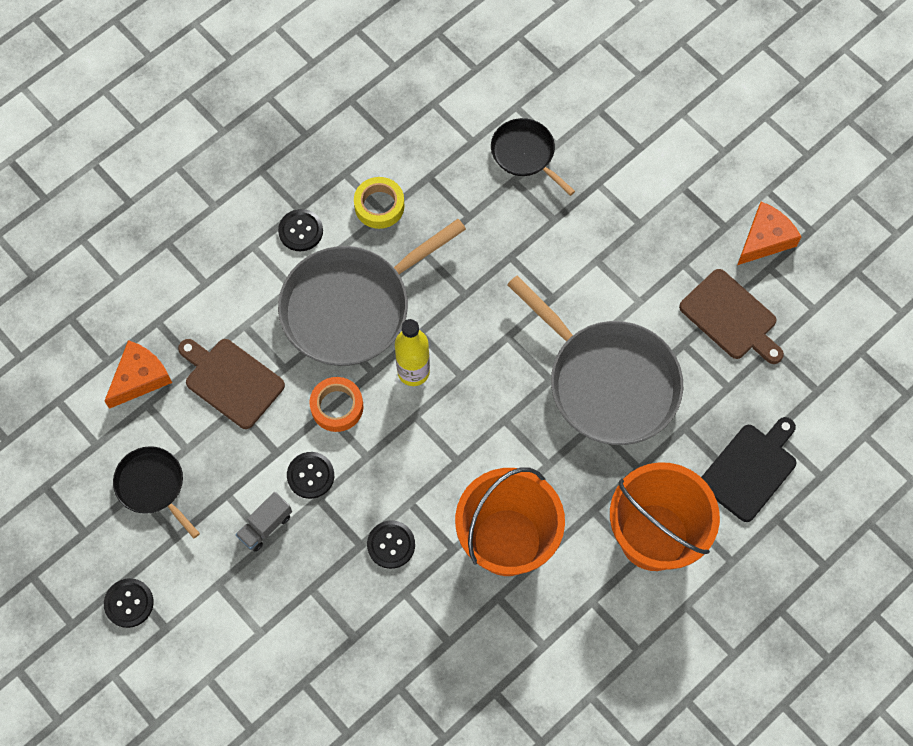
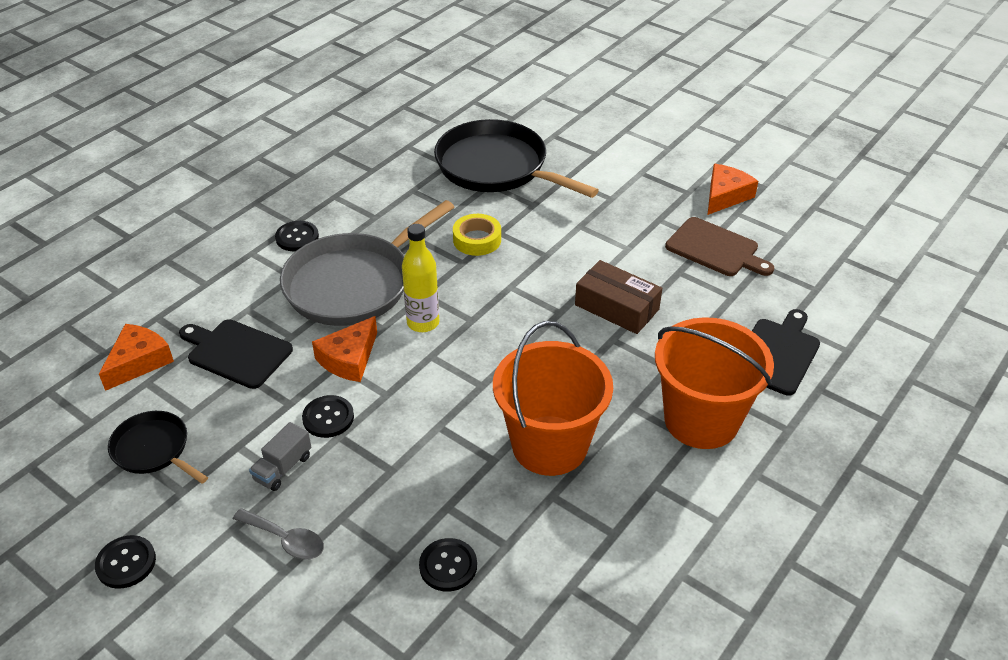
camera: 10 degrees left, 25 degrees down
(231, 381) = (236, 352): brown cutting board -> black cutting board
(263, 603) = (286, 540): none -> grey spoon
(337, 407) = (349, 359): orange tape -> orange cheese
(379, 206) = (370, 213): yellow tape -> yellow tape (477, 240)
(391, 545) = (424, 465): black button -> black button (448, 566)
(525, 154) = (496, 167): black pan -> black pan, size x1.93
(608, 382) = (617, 307): grey pan -> brown box

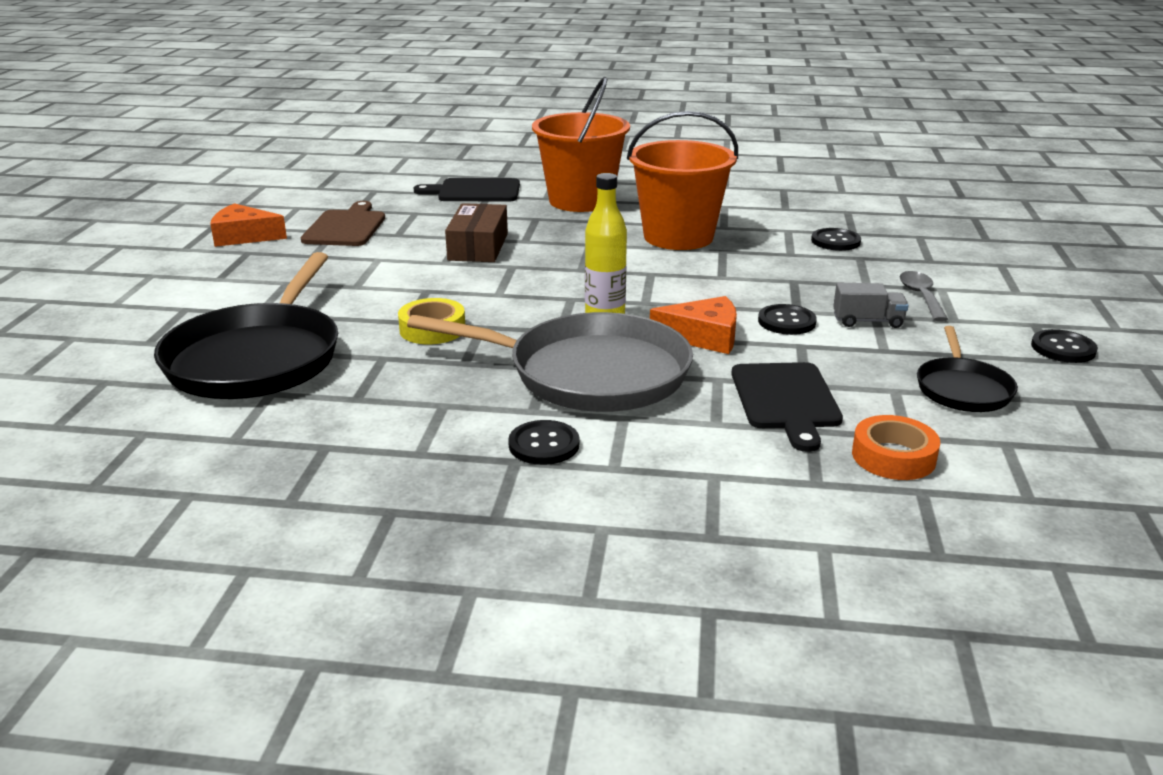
camera: 120 degrees left, 15 degrees down
(139, 362) = (893, 457): orange cheese -> orange tape

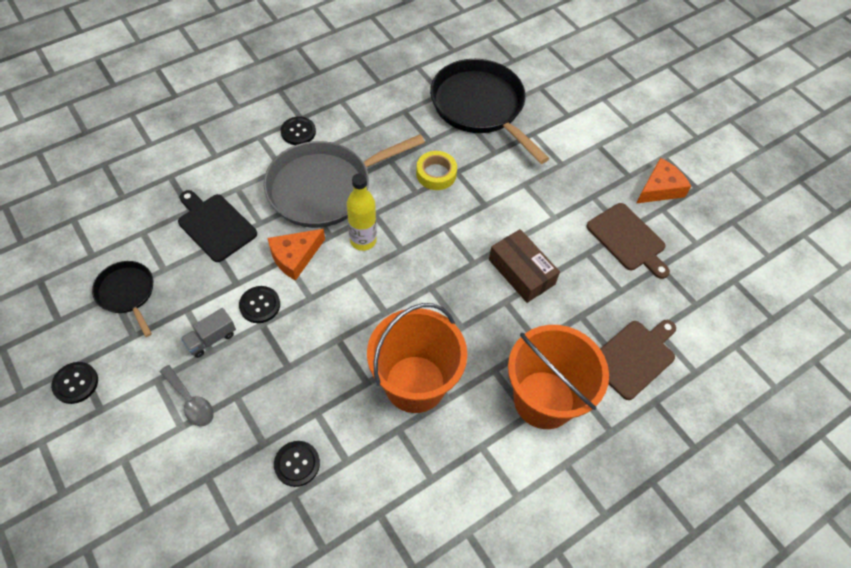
camera: 135 degrees right, 30 degrees up
(475, 191) = (634, 357): black cutting board -> brown cutting board
(893, 457) = (143, 212): orange tape -> none

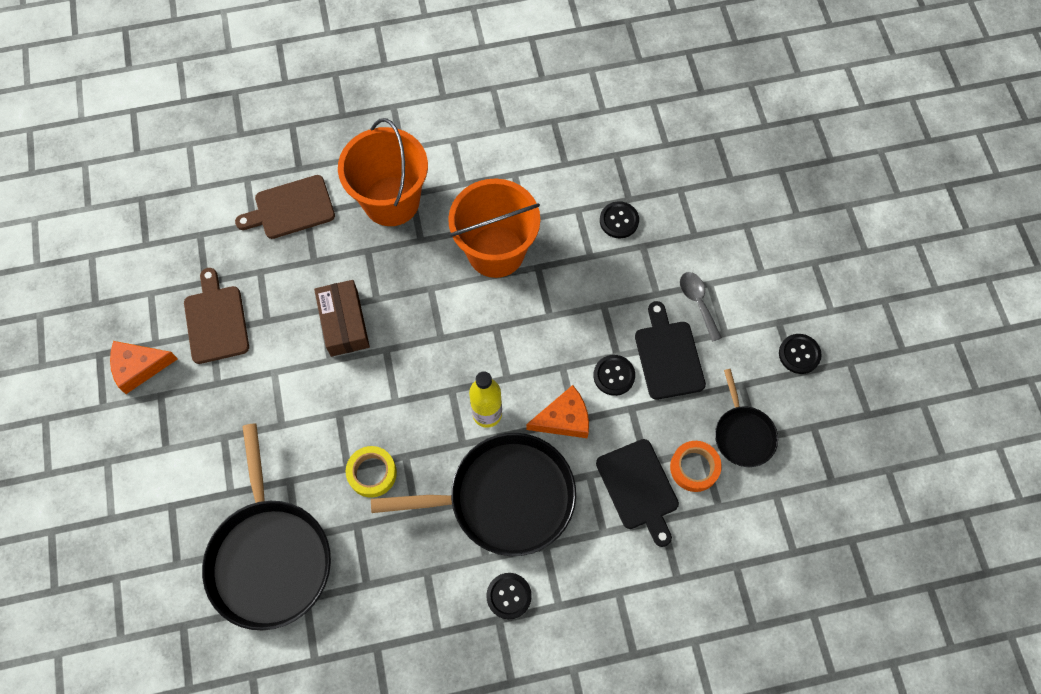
camera: 155 degrees left, 10 degrees up
(169, 254) = (694, 468): none -> orange tape
(211, 339) = (668, 356): grey truck -> black cutting board
(324, 188) = (505, 497): grey pan -> black pan

